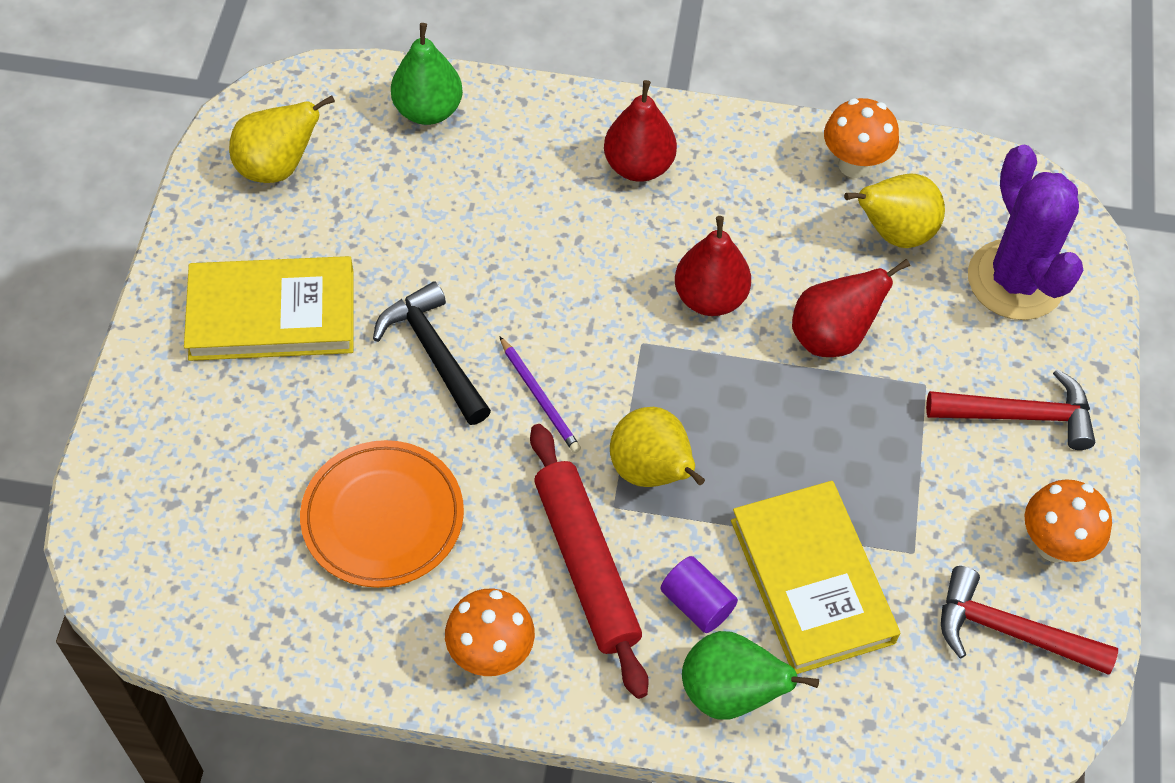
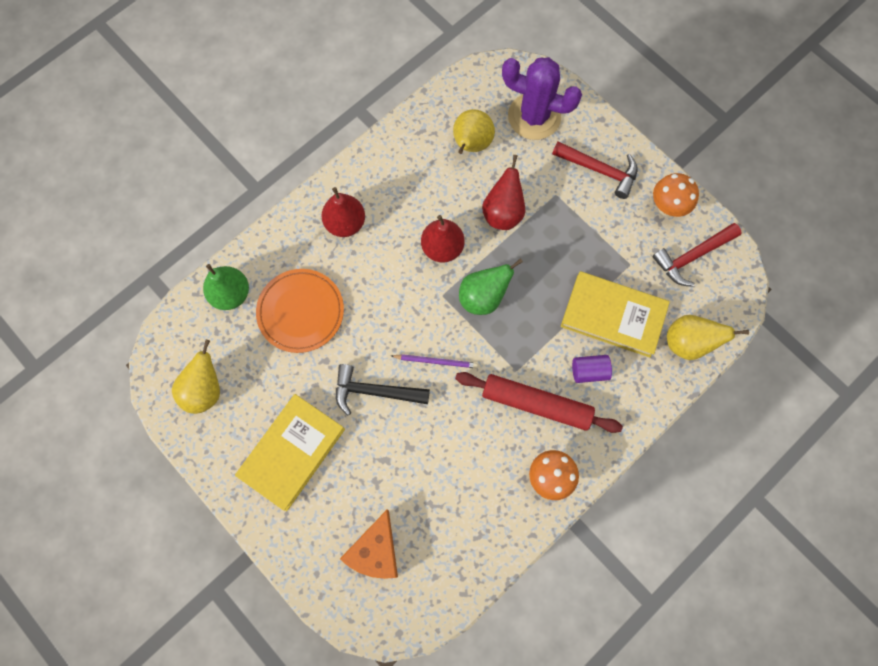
camera: 50 degrees left, 15 degrees up
(212, 500) = (375, 551): none -> orange cheese
(383, 517) = (445, 477): orange plate -> orange plate (301, 312)
(652, 472) = (511, 341): yellow pear -> yellow pear (688, 343)
(730, 693) = (640, 390): green pear -> green pear (483, 297)
(854, 165) = (422, 131): orange mushroom -> none
(1019, 416) = (599, 170): red hammer -> red hammer turned 75 degrees clockwise

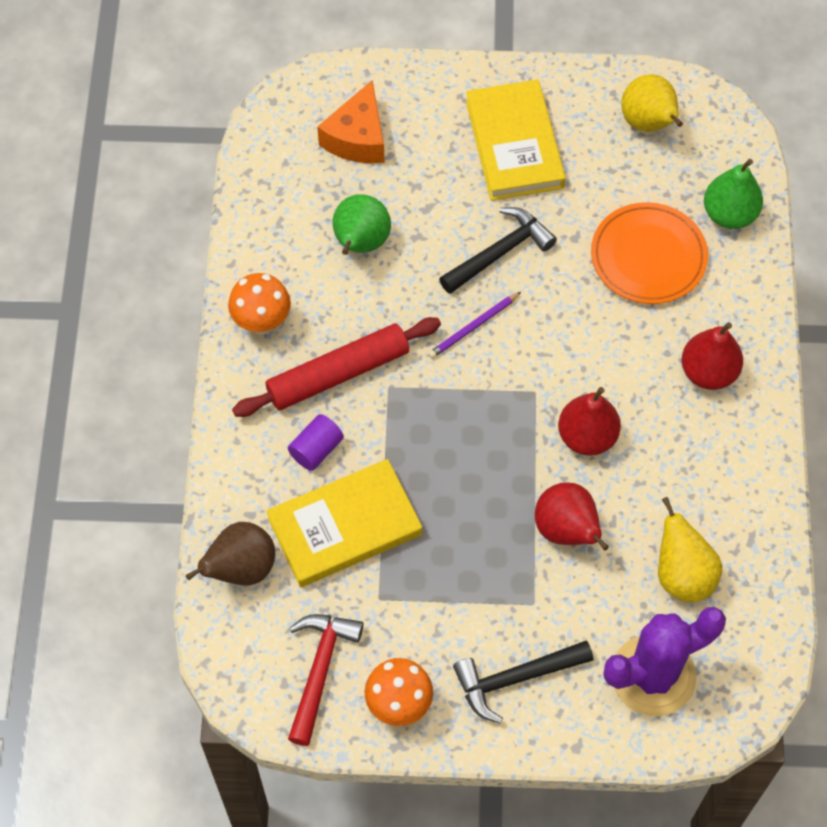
camera: 135 degrees right, 10 degrees down
(375, 551) = (357, 138): orange cheese -> orange cheese turned 135 degrees counterclockwise
(483, 297) = (493, 426): green pear -> green pear (360, 243)
(599, 170) = (516, 678): red hammer -> black hammer
(688, 343) = (241, 569): yellow pear -> brown pear

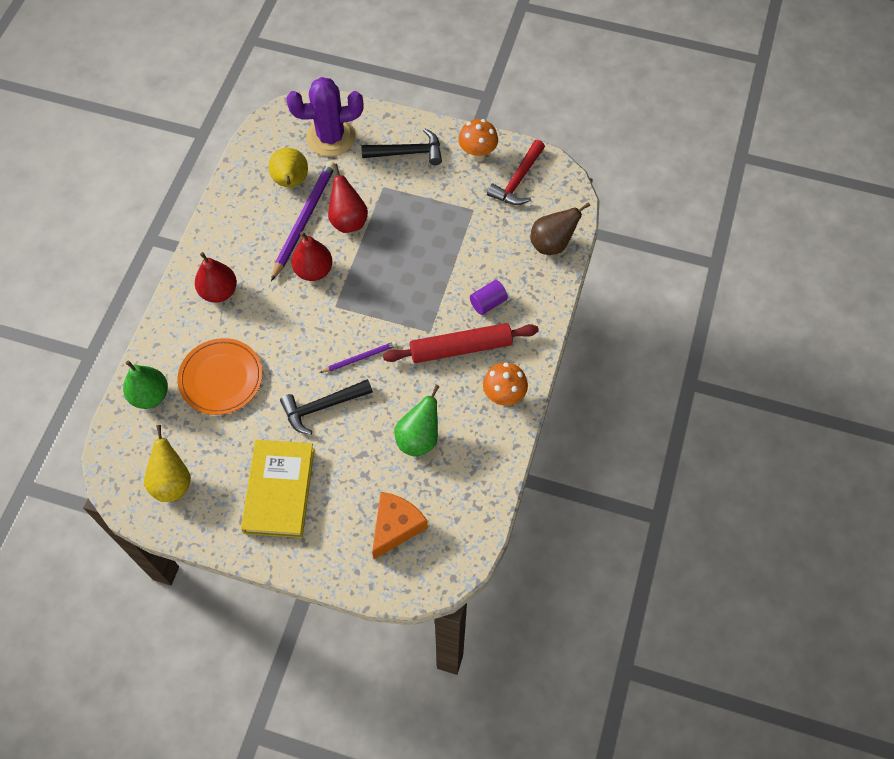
camera: 165 degrees left, 0 degrees up
(345, 526) = (482, 253): yellow book -> none
(634, 514) = (304, 220): none -> purple pencil

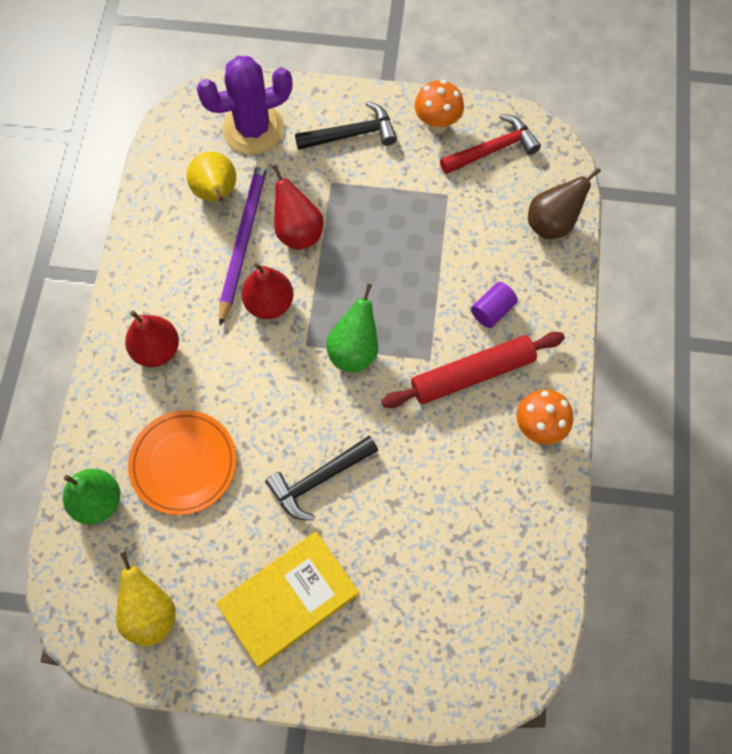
camera: 10 degrees left, 5 degrees up
(279, 490) = (288, 599): yellow book -> yellow book turned 60 degrees clockwise
(360, 358) = (351, 407): purple pencil -> none
(396, 527) = (445, 621): orange cheese -> none
(419, 438) = (447, 500): green pear -> green pear (354, 350)
(518, 180) = (492, 149): red hammer -> red hammer turned 135 degrees counterclockwise

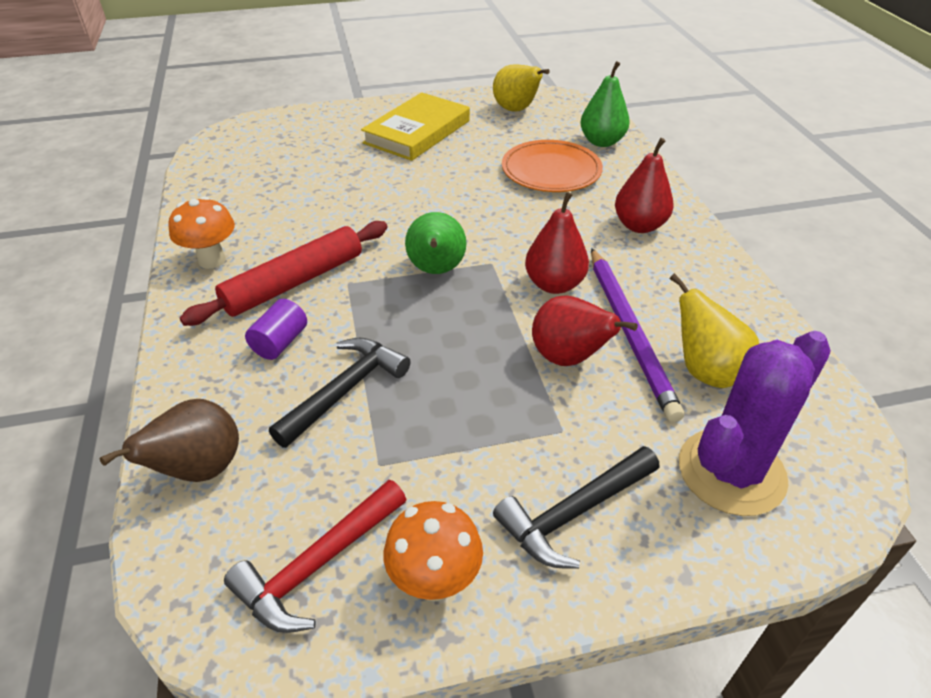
camera: 160 degrees right, 25 degrees down
(319, 479) = (426, 186): black hammer -> black hammer (345, 391)

